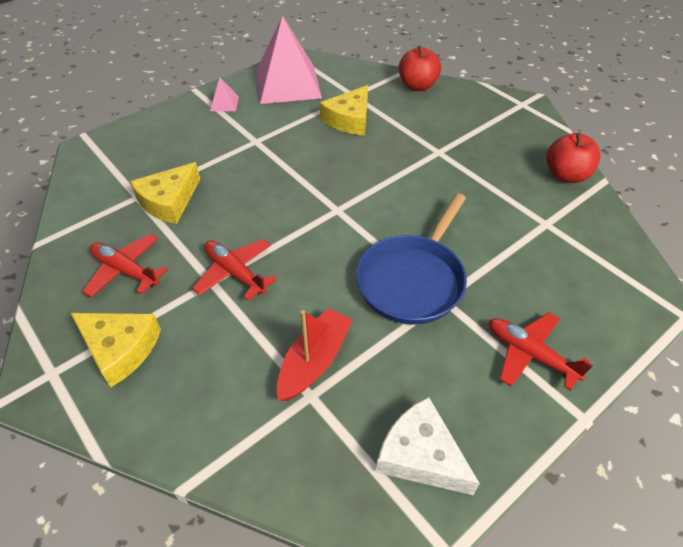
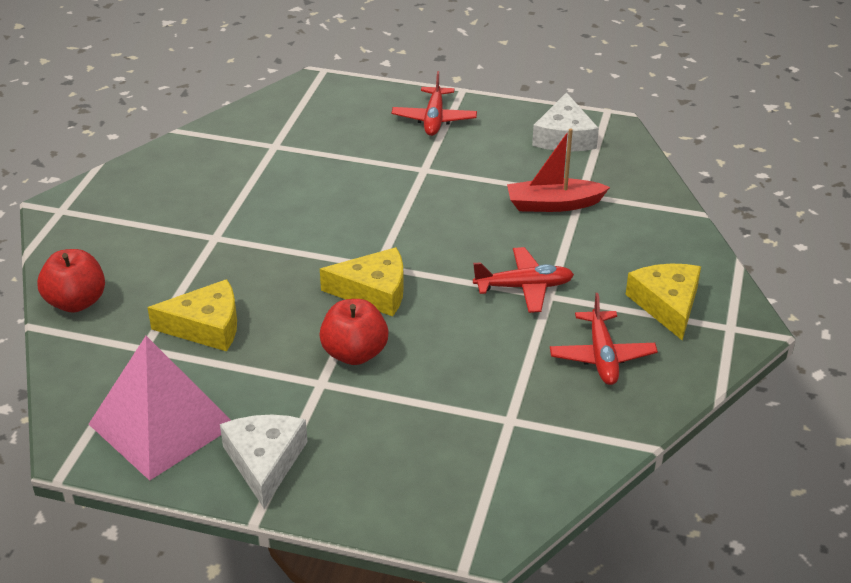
camera: 125 degrees left, 10 degrees down
(169, 201) = (490, 389): yellow cheese -> yellow cheese (373, 291)
(224, 103) = (264, 461): pink pyramid -> white cheese
(235, 273) = (524, 287): red plane -> red plane turned 105 degrees counterclockwise
(413, 280) = (420, 190): blue pan -> none
(566, 175) = (187, 152): red apple -> red apple (354, 353)

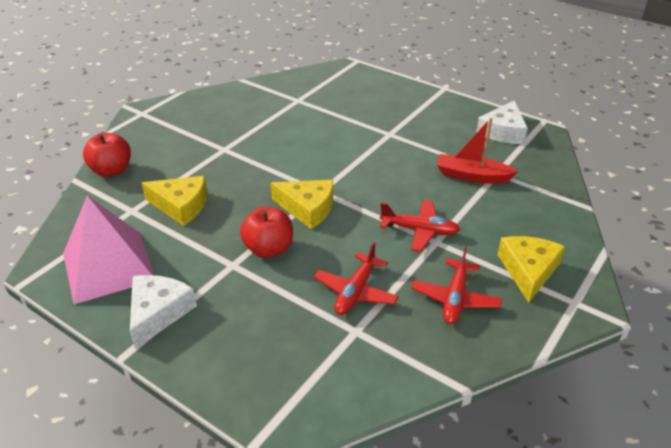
camera: 20 degrees right, 0 degrees up
(434, 119) = (414, 103): red plane -> red plane (355, 292)

